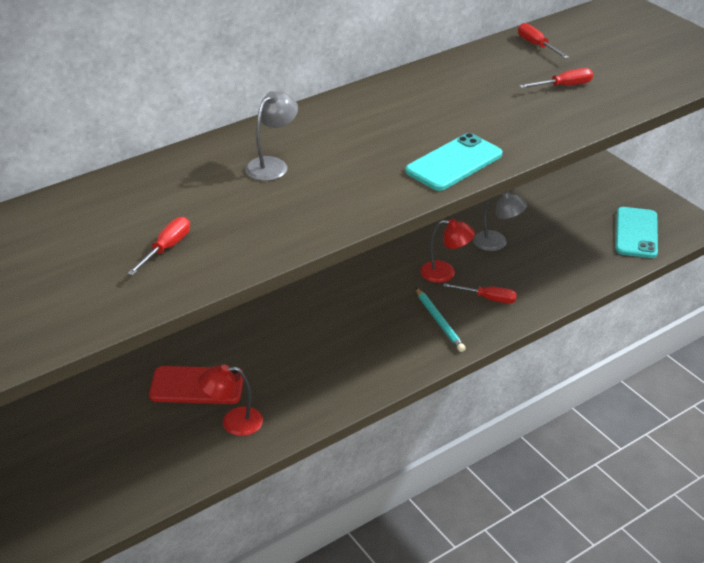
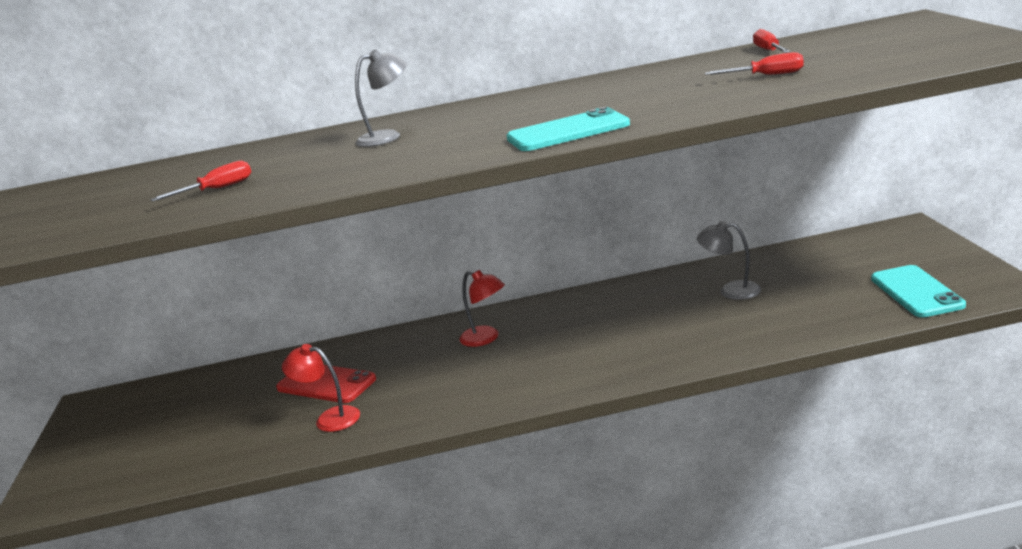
camera: 30 degrees right, 15 degrees down
(439, 321) = (609, 355): turquoise pencil -> none
(445, 273) = (651, 313): red lamp -> red lamp (486, 338)
(488, 298) = (682, 339): red screwdriver -> none
(497, 243) = (731, 291): grey lamp -> grey lamp turned 150 degrees clockwise
(636, 233) = (916, 292): turquoise phone -> turquoise phone turned 45 degrees counterclockwise

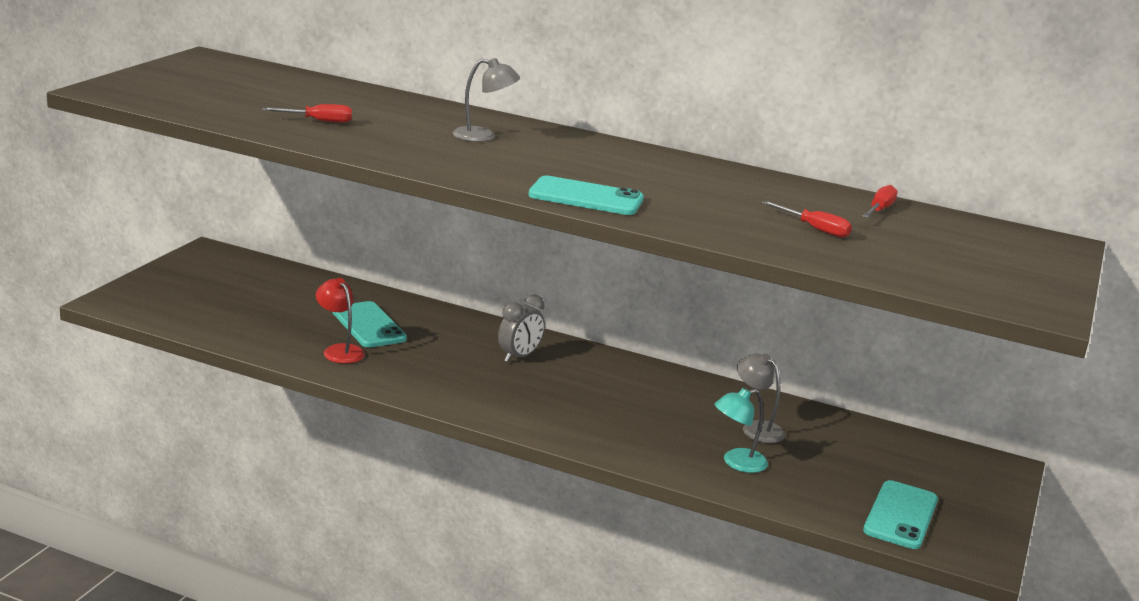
camera: 25 degrees right, 0 degrees up
(326, 384) = (369, 325): red phone -> turquoise phone
(486, 338) = (519, 357): red lamp -> grey clock
(761, 321) = (737, 463): none -> turquoise lamp

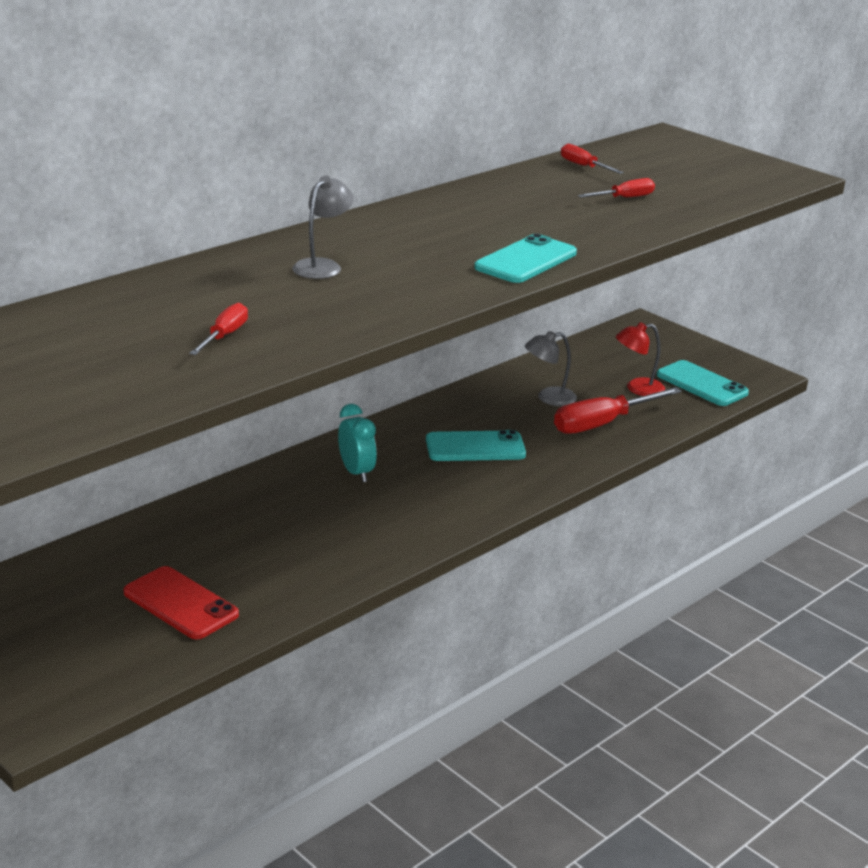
camera: 65 degrees left, 5 degrees up
(277, 322) = (180, 603): none -> red phone
(339, 350) = (282, 575): red lamp -> red lamp (637, 388)
(369, 325) = (230, 544): turquoise phone -> turquoise phone (475, 447)
(519, 357) = (356, 473): grey clock -> turquoise clock
(737, 463) = (603, 424): turquoise lamp -> red screwdriver

